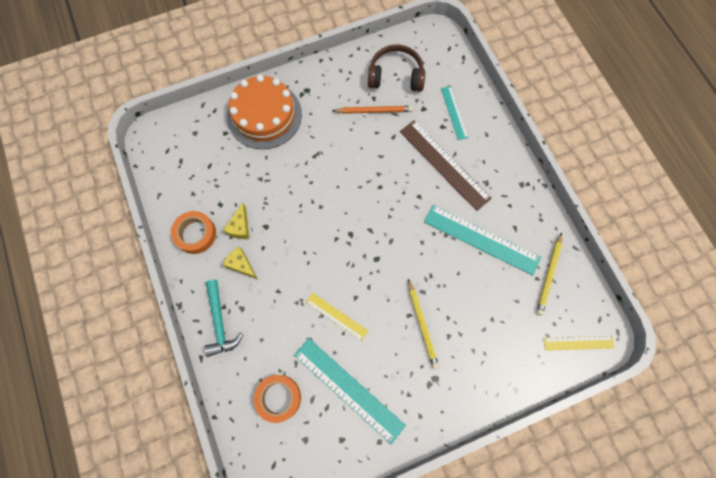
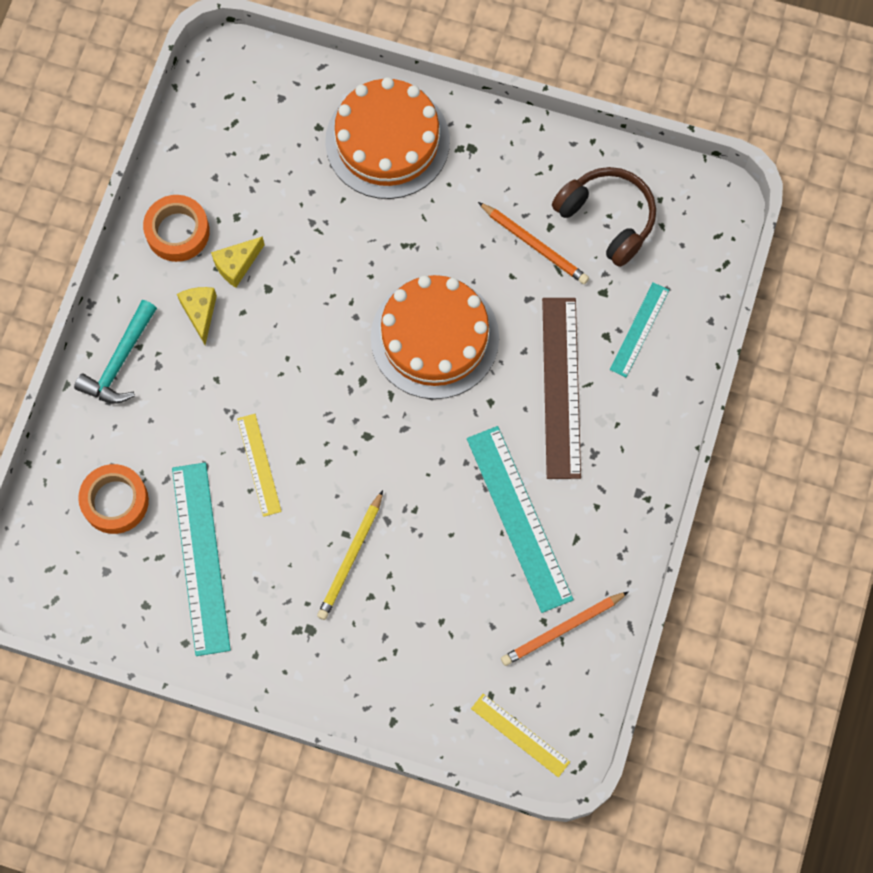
camera: 40 degrees right, 0 degrees up
(366, 187) = (434, 337): none -> orange cake
(549, 275) = (562, 629): yellow pencil -> orange pencil

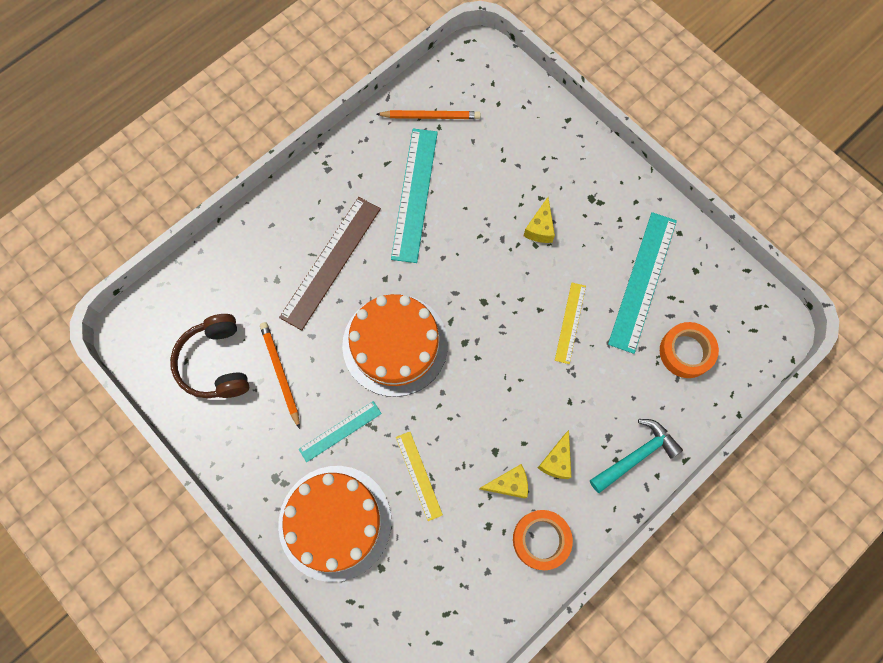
camera: 150 degrees left, 0 degrees up
(351, 557) = (540, 228): yellow pencil -> yellow cheese
(520, 735) = (494, 74): yellow ruler -> yellow ruler (418, 475)
(639, 329) = (251, 271): turquoise ruler -> turquoise ruler (340, 431)

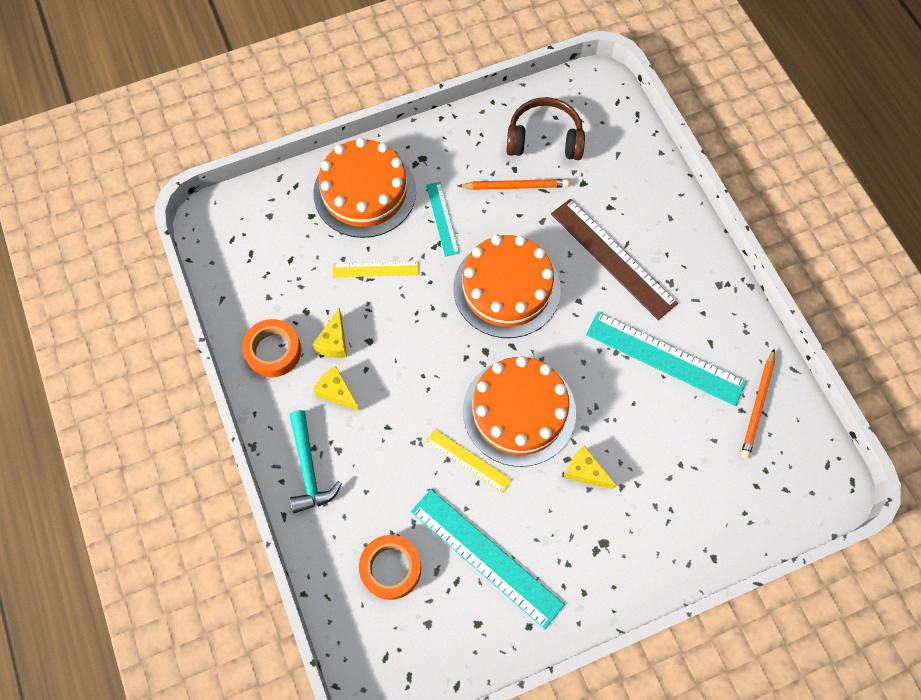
camera: 110 degrees right, 5 degrees down
(509, 295) = (519, 411): none -> orange cake

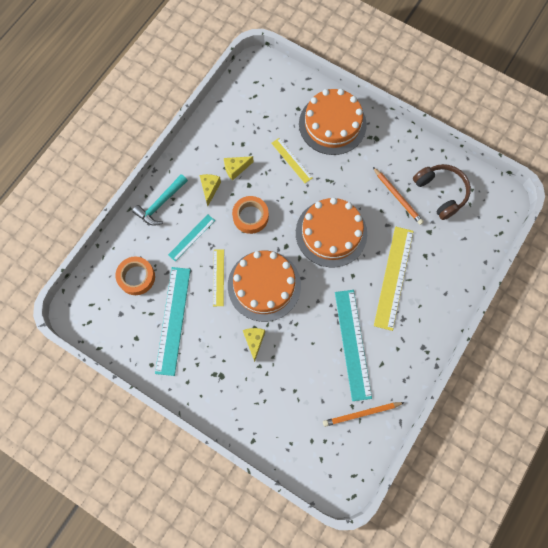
camera: 55 degrees right, 5 degrees up
(273, 351) = (210, 144): orange tape -> orange tape (250, 216)
(442, 218) = (347, 173): turquoise ruler -> turquoise ruler (191, 237)
(613, 258) = (393, 277): brown ruler -> yellow ruler

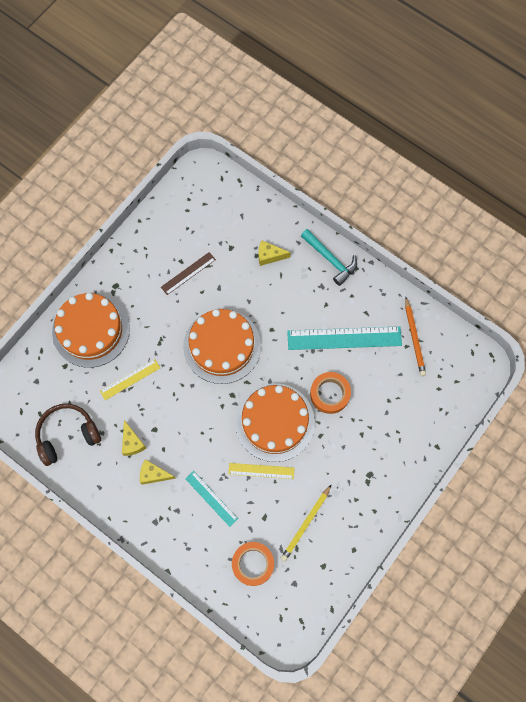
camera: 85 degrees left, 0 degrees up
(160, 204) = (166, 533): turquoise hammer -> turquoise hammer (330, 259)
(173, 320) = (306, 523): turquoise ruler -> yellow pencil
(250, 216) = (193, 430): orange tape -> orange tape (329, 394)
(254, 341) = (335, 437): yellow cheese -> yellow cheese (269, 256)
(393, 277) = (277, 289): yellow ruler -> none
(397, 197) = (188, 273): orange pencil -> brown ruler
(441, 193) = (188, 230): brown headphones -> brown headphones (67, 435)

